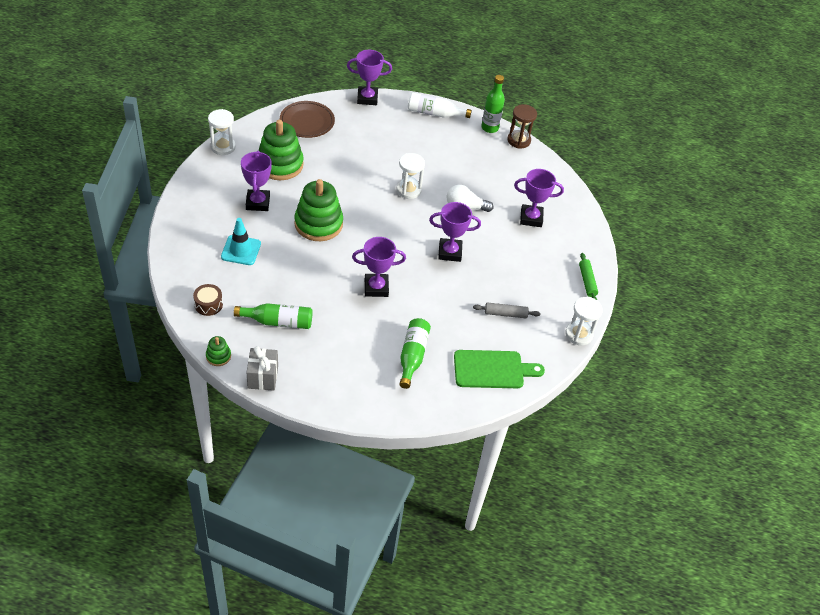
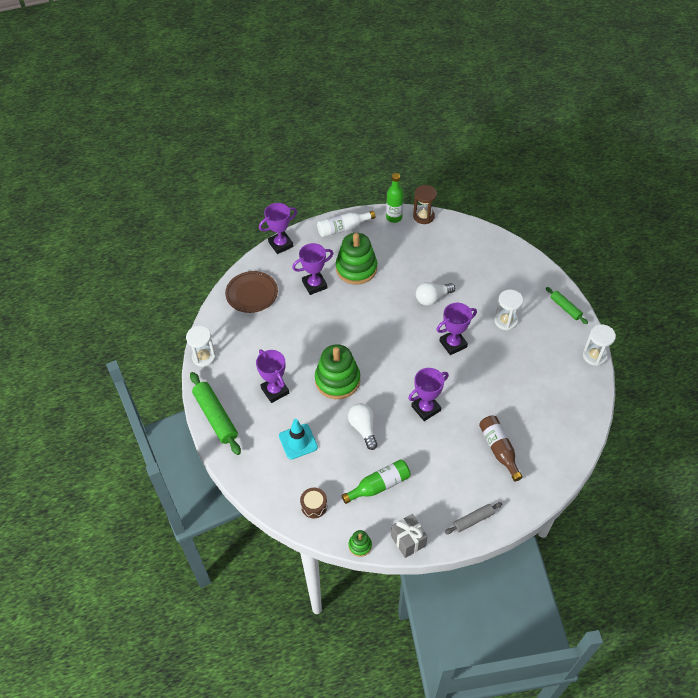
camera: 25 degrees left, 5 degrees up
(191, 195) = (216, 416): none -> green rolling pin
(280, 164) = (263, 345): green stacking toy -> green stacking toy (356, 268)
(306, 272) = (363, 428): none -> white light bulb
(408, 190) = (379, 308): white hourglass -> white hourglass (506, 321)
(412, 356) = (499, 449): green bottle -> brown bottle
(492, 369) = (561, 423): green cutting board -> none
(505, 314) = (533, 371): grey rolling pin -> grey rolling pin (473, 520)
(531, 218) = (486, 278): purple trophy -> purple trophy (314, 285)

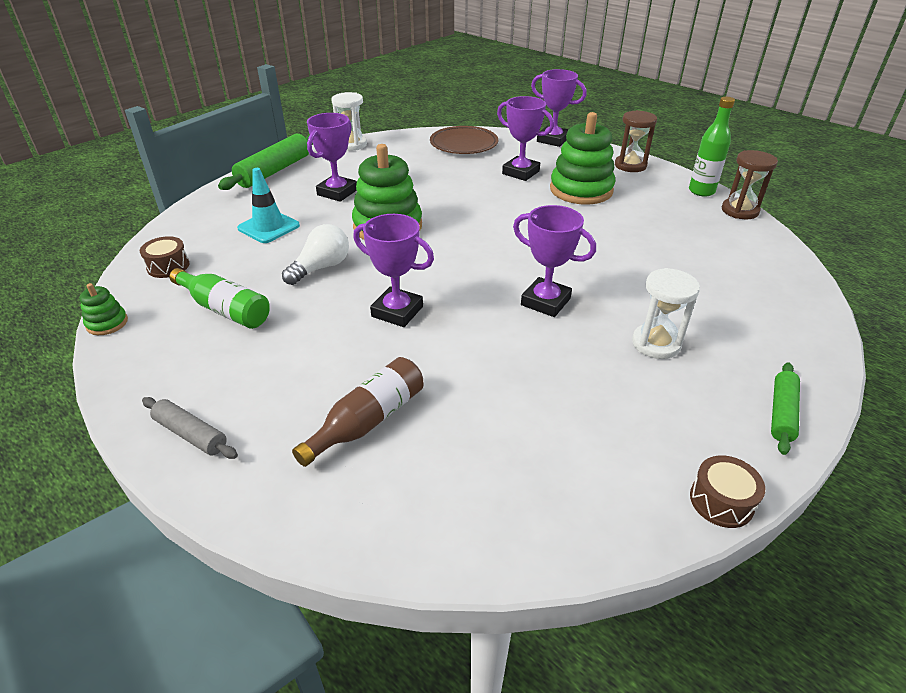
camera: 60 degrees right, 15 degrees down
(343, 228) = (630, 165): white bottle -> brown hourglass
(408, 540) = (126, 368): grey gift -> none
(432, 298) = (608, 258): white light bulb -> none
(594, 356) = (721, 501): white hourglass -> brown drum

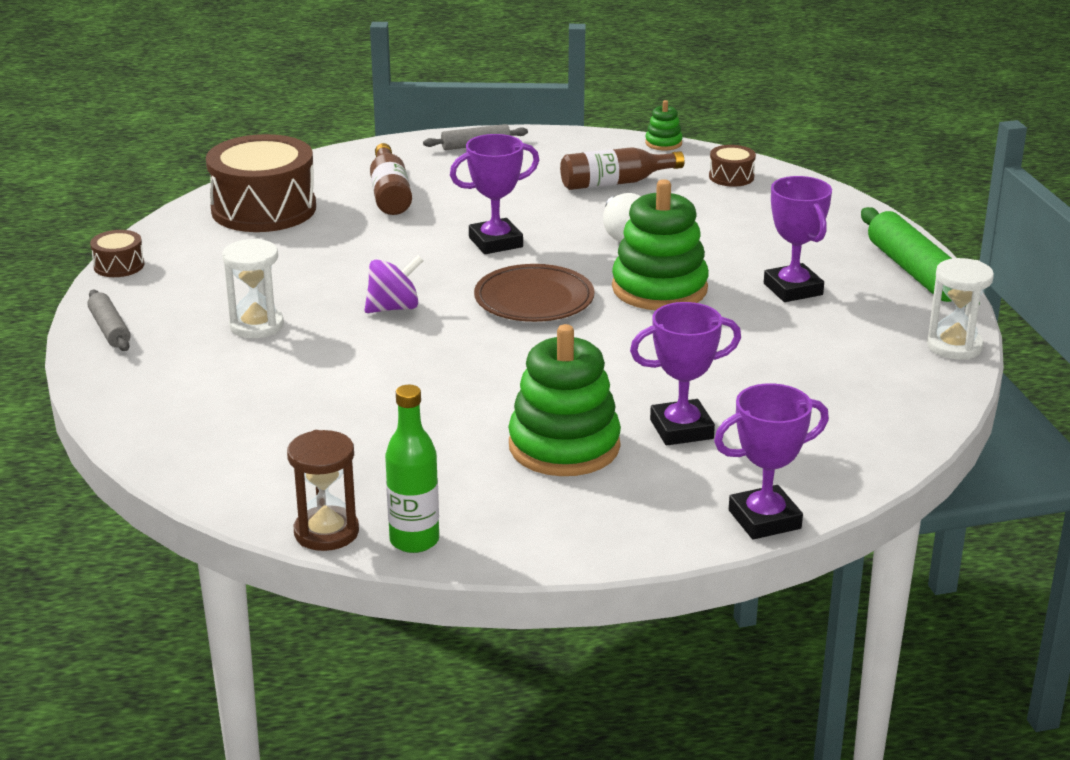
camera: 130 degrees right, 10 degrees down
(225, 309) = (615, 183): green bottle -> brown bottle
(268, 227) = (751, 233): turquoise traffic cone -> none
(464, 144) = (847, 431): brown plate -> brown plate (534, 300)
(496, 488) = (264, 209): none -> brown drum
(545, 302) = (394, 308): purple trophy -> purple spinning top
(630, 165) = (574, 533): brown hourglass -> none
(782, 413) = (109, 329): green rolling pin -> grey rolling pin

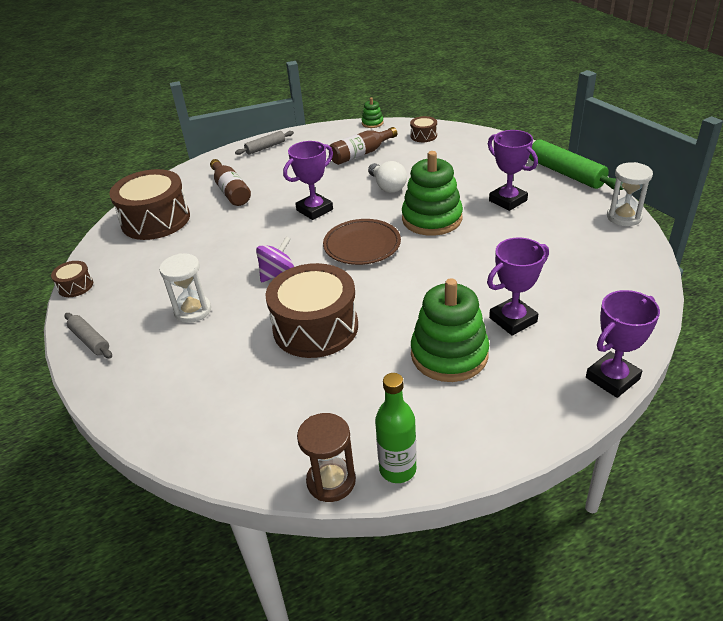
camera: 15 degrees left, 10 degrees up
(407, 379) = (315, 327): none -> brown drum

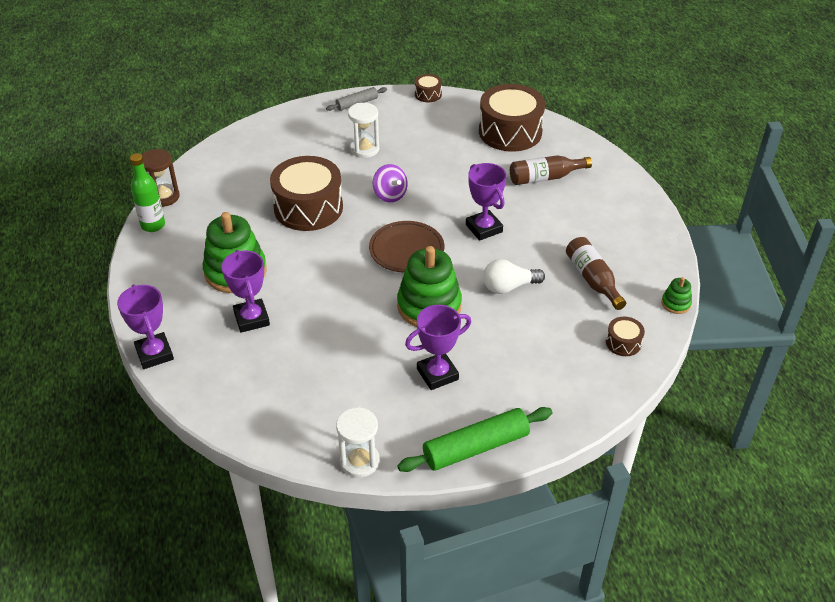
camera: 100 degrees right, 5 degrees up
(265, 147) = (636, 208): grey rolling pin -> none

